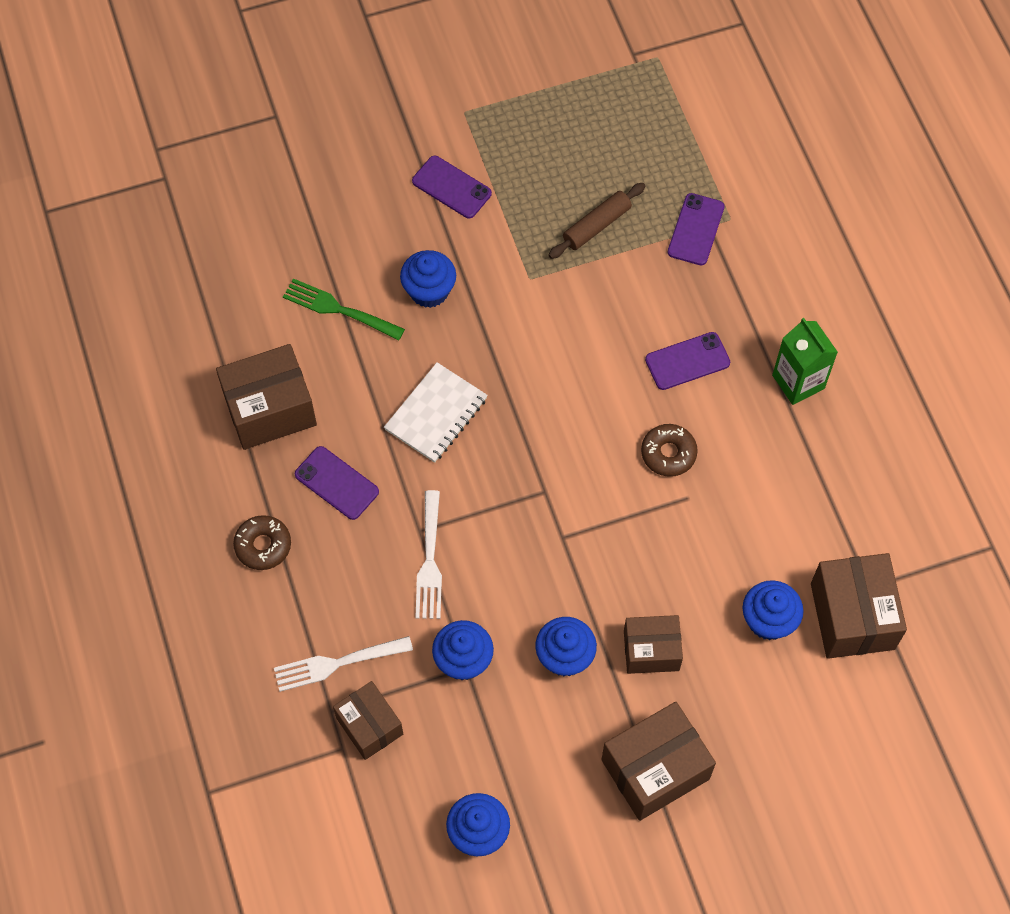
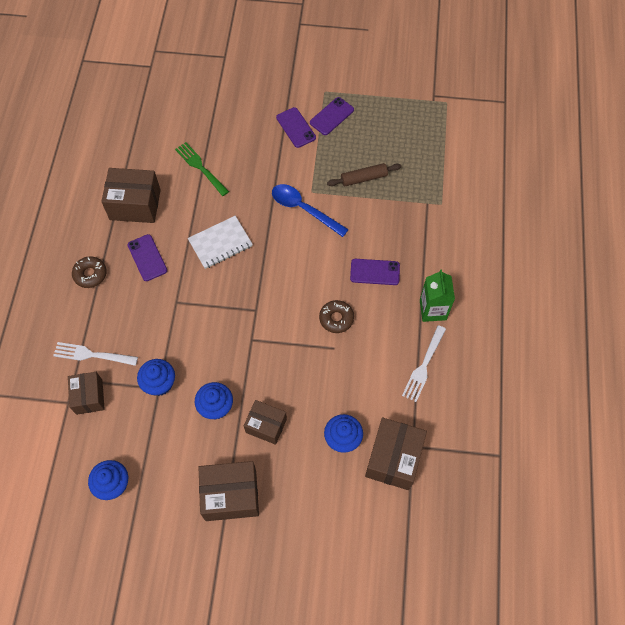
camera: 25 degrees right, 0 degrees up
(429, 291) = (253, 177): blue cupcake -> none
(429, 559) = (172, 320): white fork -> white fork (424, 365)
(533, 310) = (304, 209): none -> blue spoon
(695, 229) = (418, 202): purple phone -> purple phone (331, 116)

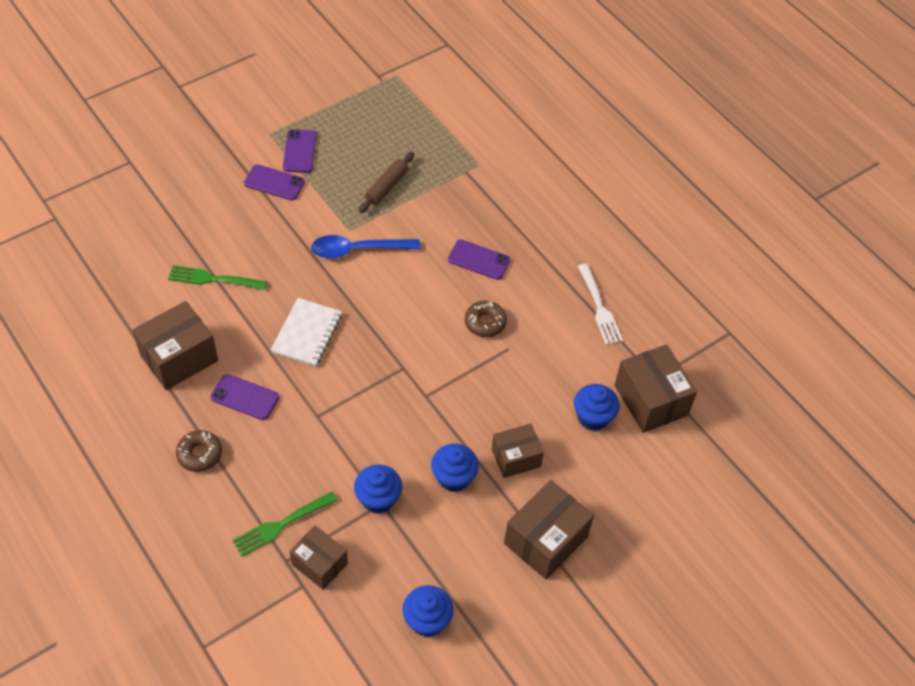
camera: 45 degrees left, 10 degrees down
(93, 354) = (282, 524): white fork -> green fork
(375, 272) = (479, 260): purple phone -> purple phone turned 60 degrees clockwise
(433, 310) = (560, 257): green carton -> none

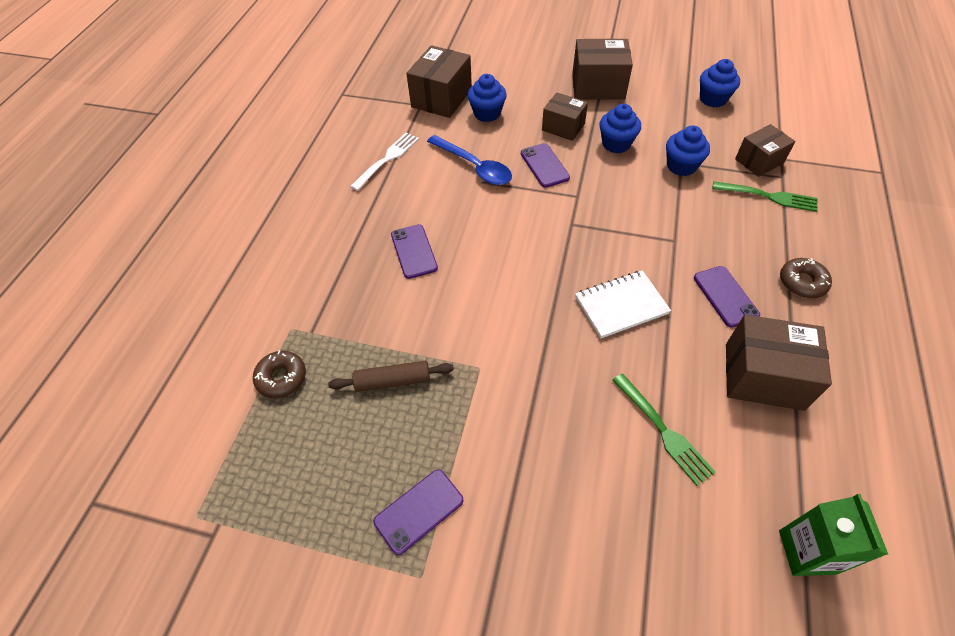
camera: 125 degrees left, 0 degrees up
(94, 279) = (807, 552): none -> green carton
(274, 183) = (490, 493): purple phone -> purple phone (544, 165)
(319, 564) = (759, 161): brown box -> brown box turned 60 degrees clockwise
(357, 250) = (495, 341): blue spoon -> blue spoon (474, 167)
(485, 322) = (474, 207): brown donut -> brown donut (281, 378)

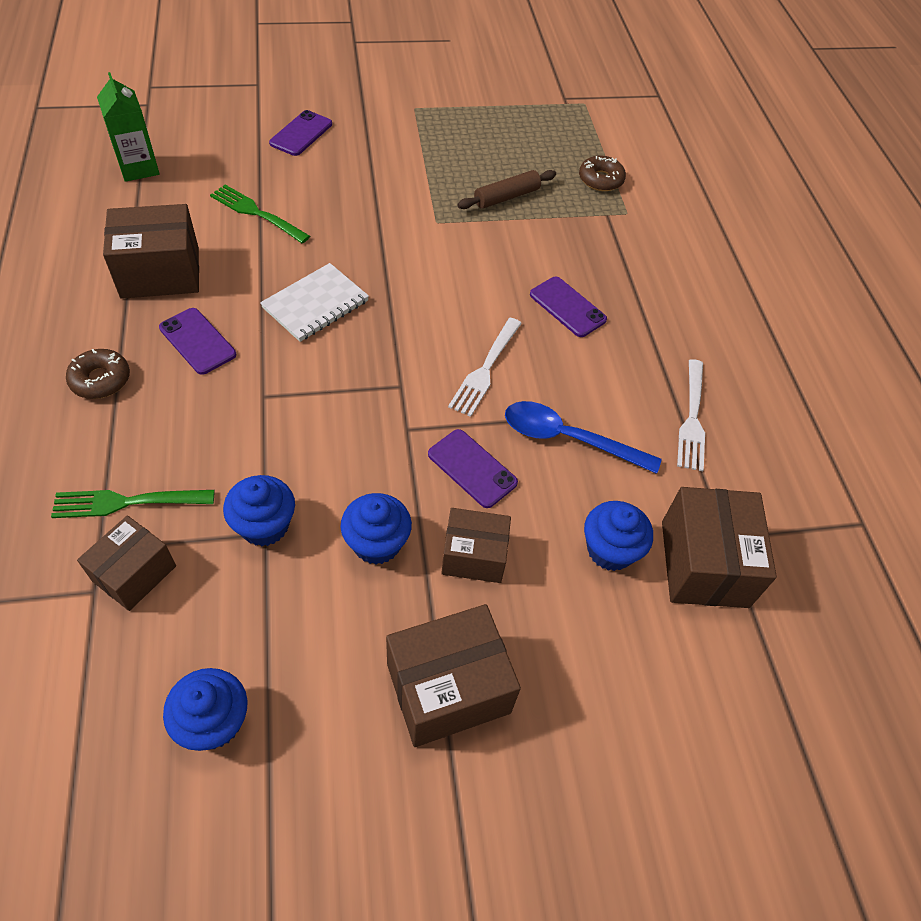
camera: 150 degrees right, 0 degrees up
(419, 511) = (434, 133): purple phone -> purple phone (301, 133)
(505, 221) = (485, 369): none -> white fork

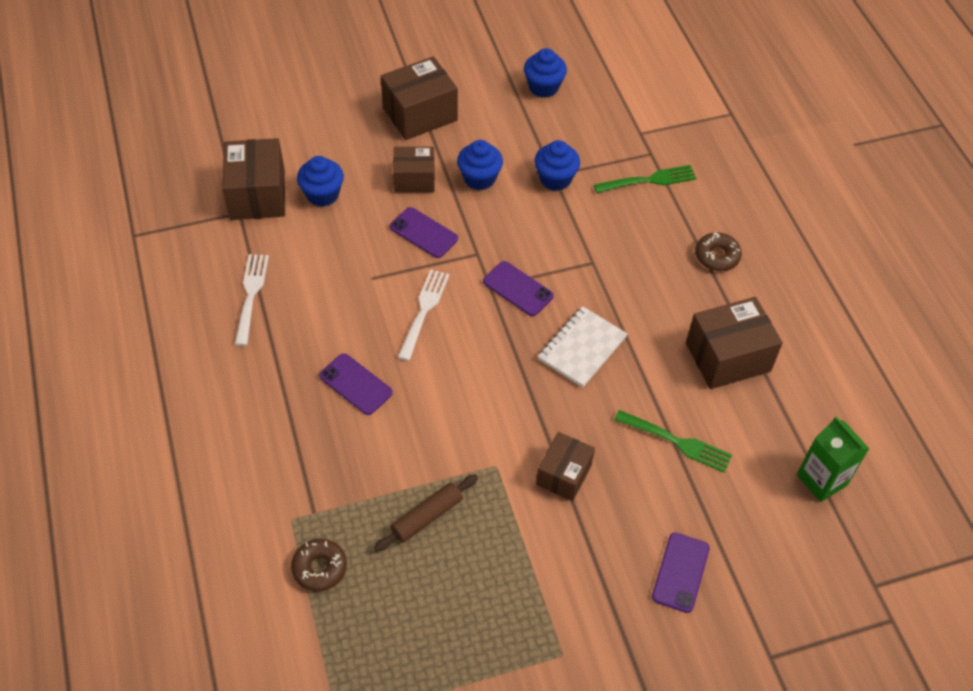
camera: 175 degrees right, 0 degrees up
(134, 573) = (622, 144): brown box -> brown box (564, 474)
(197, 341) = (663, 298): purple phone -> purple phone (518, 289)
(569, 439) = (352, 264): blue spoon -> none

